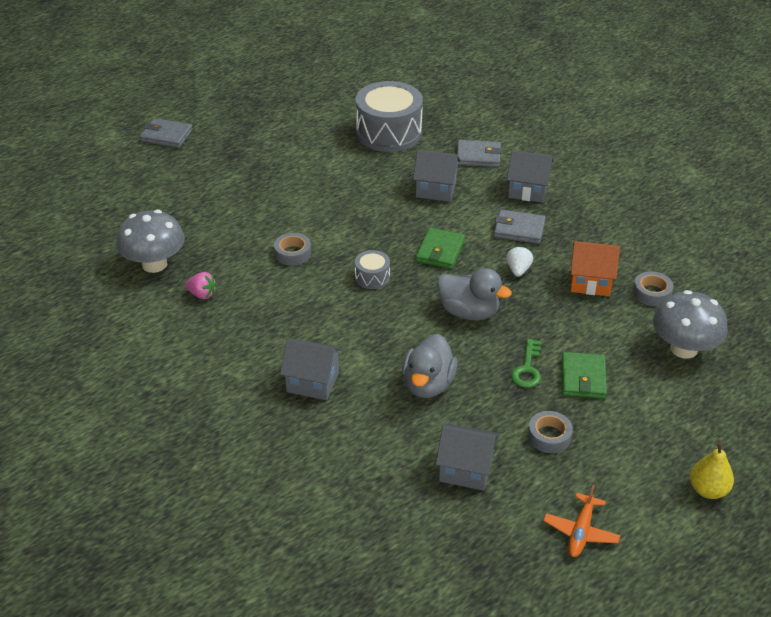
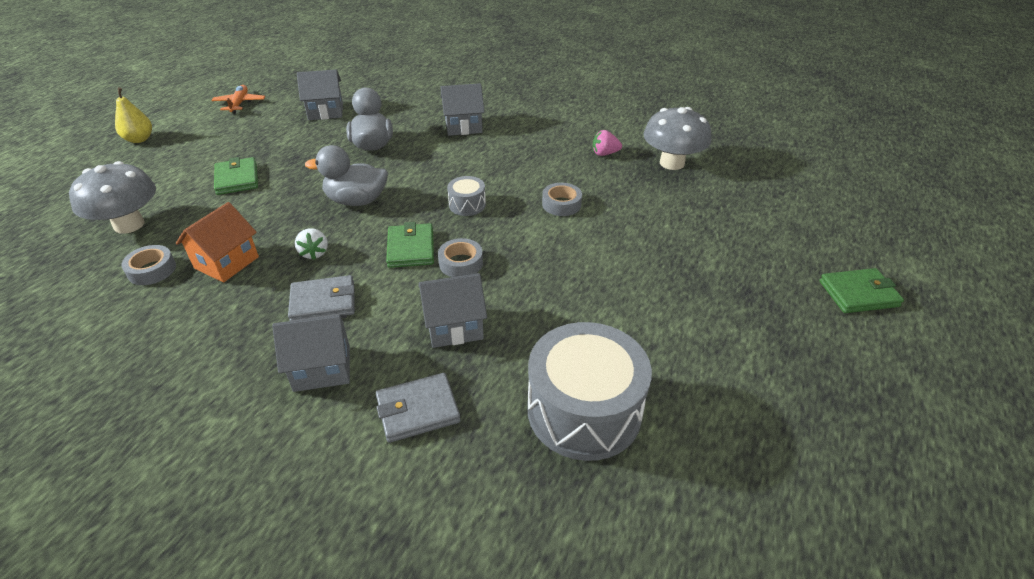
camera: 155 degrees right, 0 degrees up
(167, 136) = (858, 294): grey wallet -> green wallet
(527, 369) = (289, 173): green key -> none
(549, 436) = (265, 139): grey tape -> grey tape (461, 263)
(590, 282) = (226, 262): orange house -> orange house turned 45 degrees counterclockwise

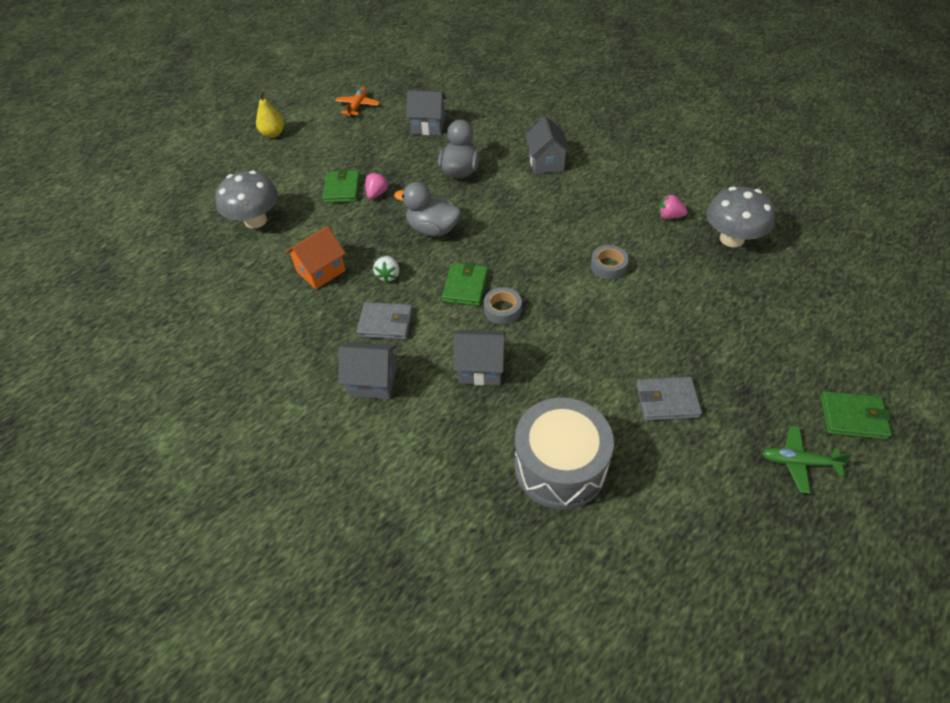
camera: 20 degrees right, 10 degrees up
(152, 270) = (266, 267): grey tape -> none
(281, 178) = (377, 194): none -> pink strawberry
(418, 410) = (434, 433): grey wallet -> grey wallet (667, 401)
(463, 126) = (546, 162): grey house -> grey house turned 75 degrees clockwise
(467, 205) = (524, 251): grey drum -> none
(830, 347) = (798, 462): none -> green plane

